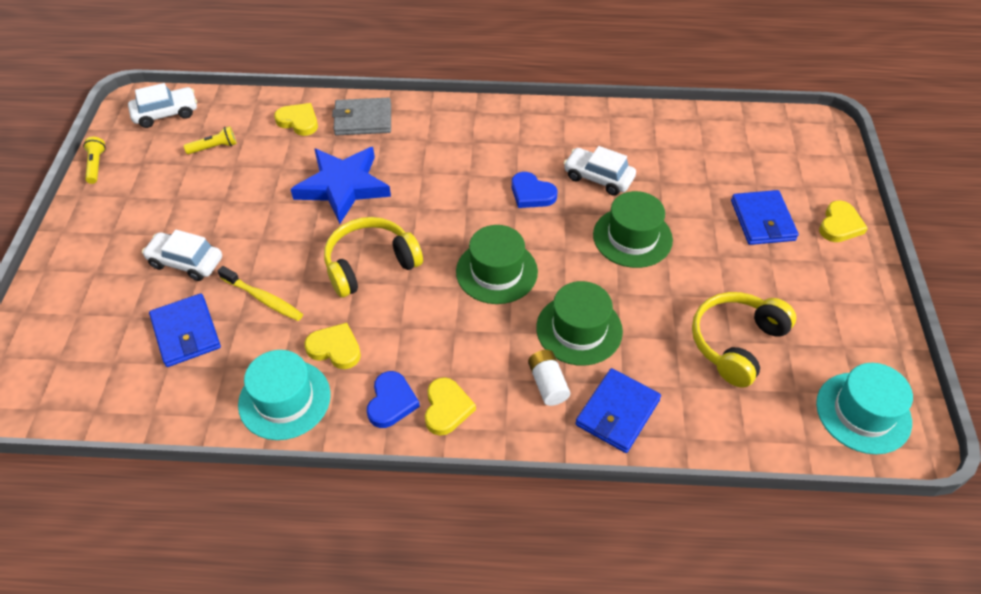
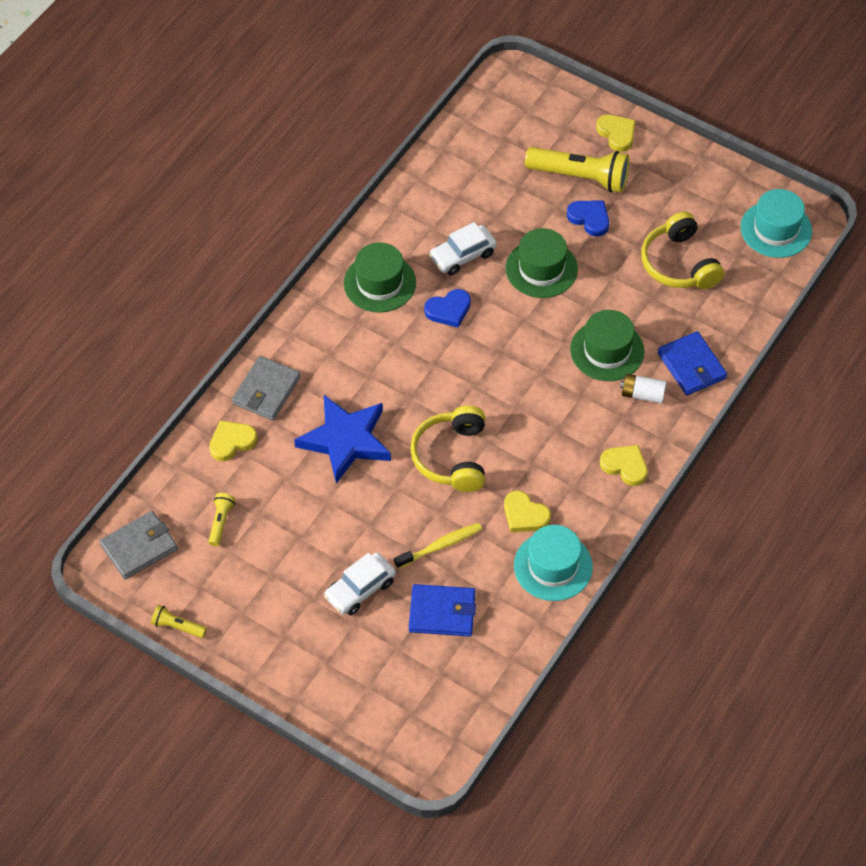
camera: 60 degrees left, 5 degrees up
(166, 113) = (139, 547): white car -> grey wallet
(335, 348) = (524, 515): yellow heart -> yellow heart turned 105 degrees counterclockwise
(391, 402) = (598, 498): blue heart -> blue heart (589, 218)
(496, 271) = (517, 375): green hat -> green hat (379, 283)
(762, 220) = (580, 177): blue wallet -> yellow flashlight

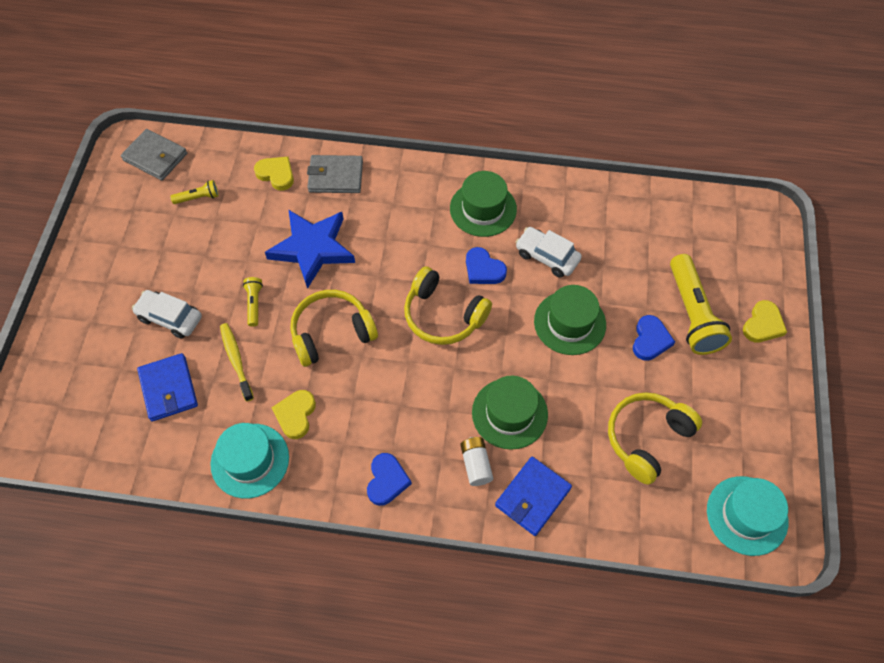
camera: 65 degrees right, 5 degrees up
(177, 626) = (92, 209): yellow flashlight -> yellow flashlight (254, 304)
(440, 546) = (236, 360): yellow toothbrush -> yellow toothbrush turned 150 degrees counterclockwise
(481, 361) = (443, 315): none -> yellow headphones
(625, 466) = (387, 480): yellow heart -> blue heart

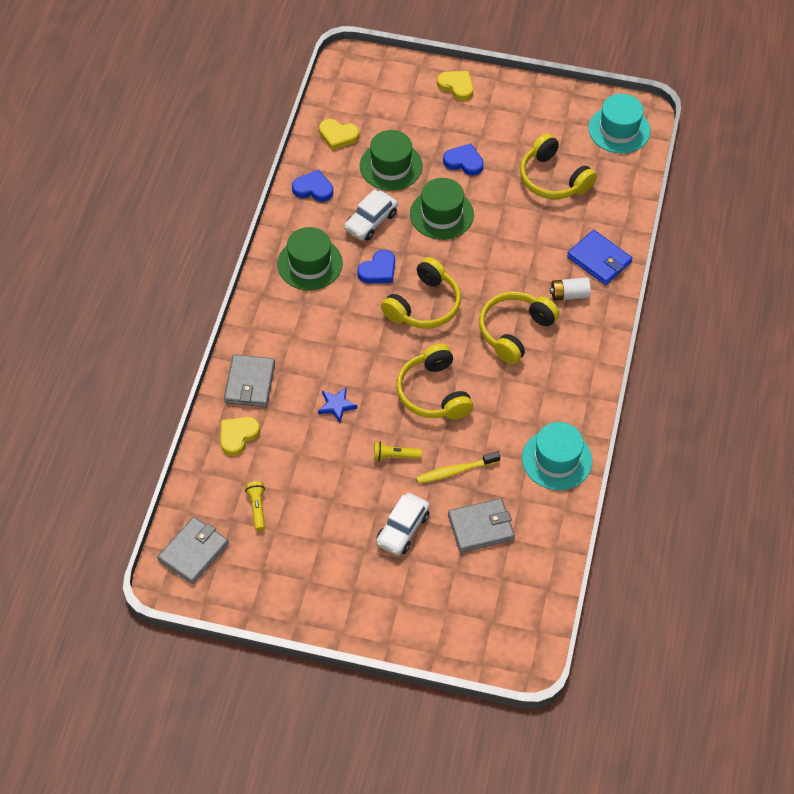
camera: 85 degrees left, 5 degrees down
(168, 389) = (480, 527): blue wallet -> grey wallet
(295, 415) = (515, 423): yellow heart -> yellow heart (338, 136)
(312, 248) = (336, 405): blue star -> blue star, size x0.45
(387, 480) = (580, 358): blue heart -> blue heart (313, 188)
(418, 407) = (514, 331): none -> yellow headphones
(509, 413) = (525, 267): green hat -> green hat (391, 166)
(692, 314) = (442, 130): yellow flashlight -> none

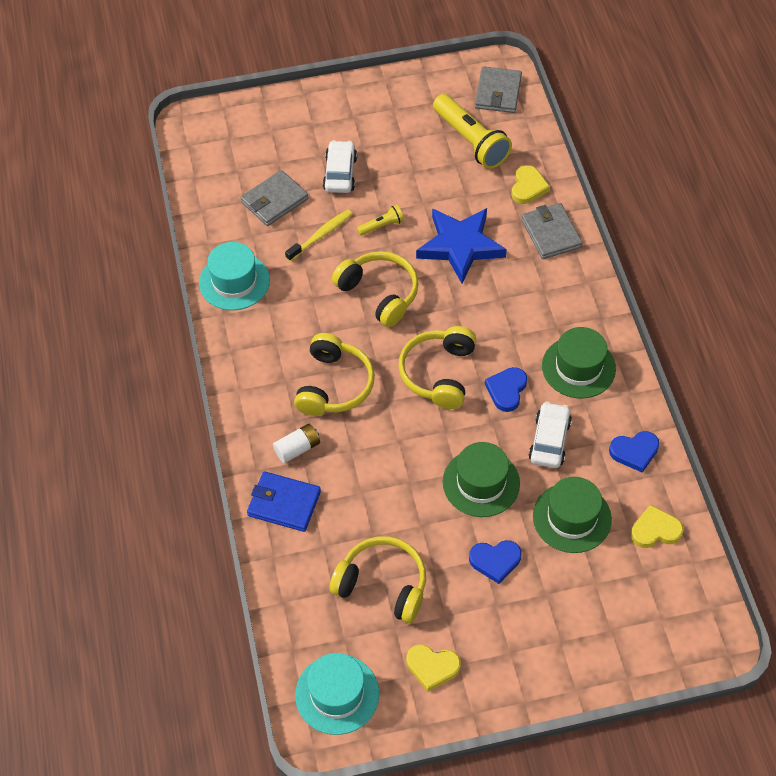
camera: 155 degrees right, 0 degrees up
(257, 508) = (471, 141): yellow flashlight -> yellow flashlight, size x2.13
(336, 405) = (460, 246): blue star -> blue star, size x2.22
(456, 86) = (566, 666): yellow heart -> yellow heart (432, 667)

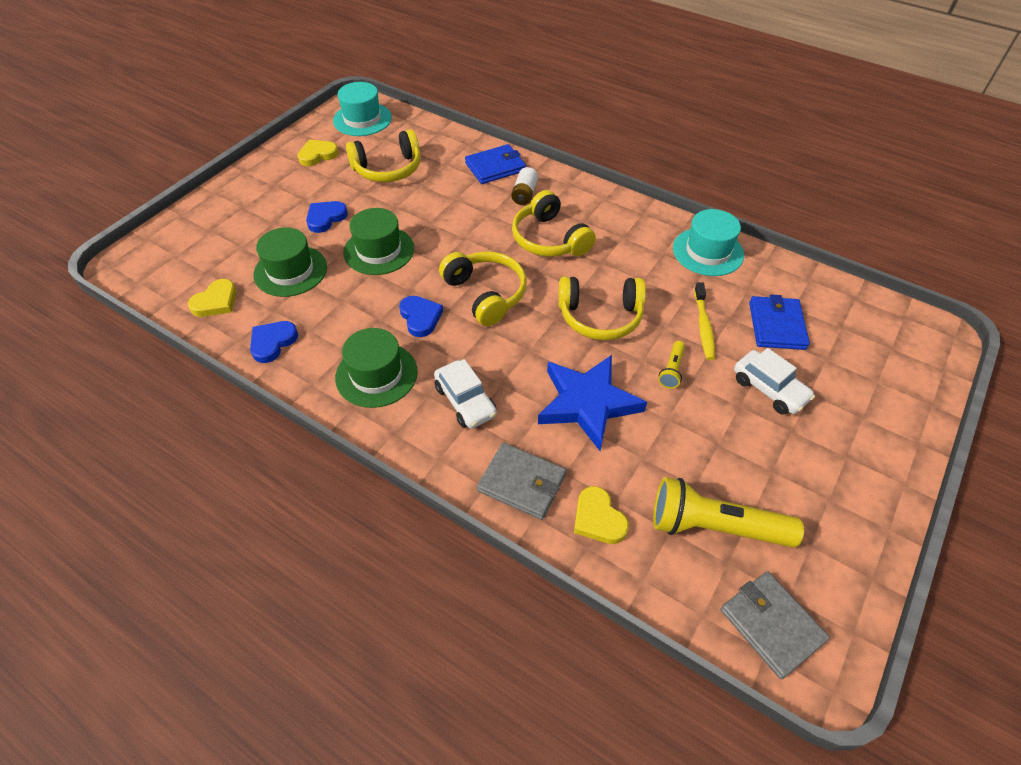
camera: 135 degrees right, 5 degrees down
(274, 200) = (776, 325): grey wallet -> blue wallet
(549, 440) = (352, 306): white car -> white car (465, 401)

